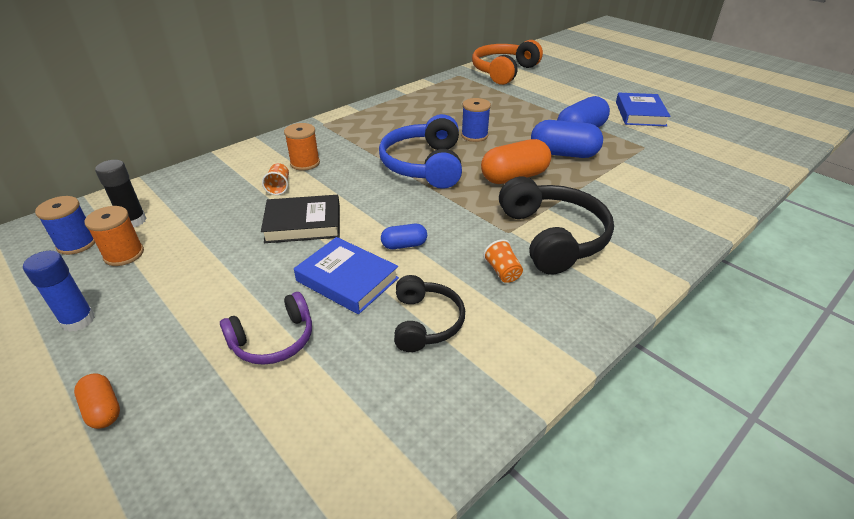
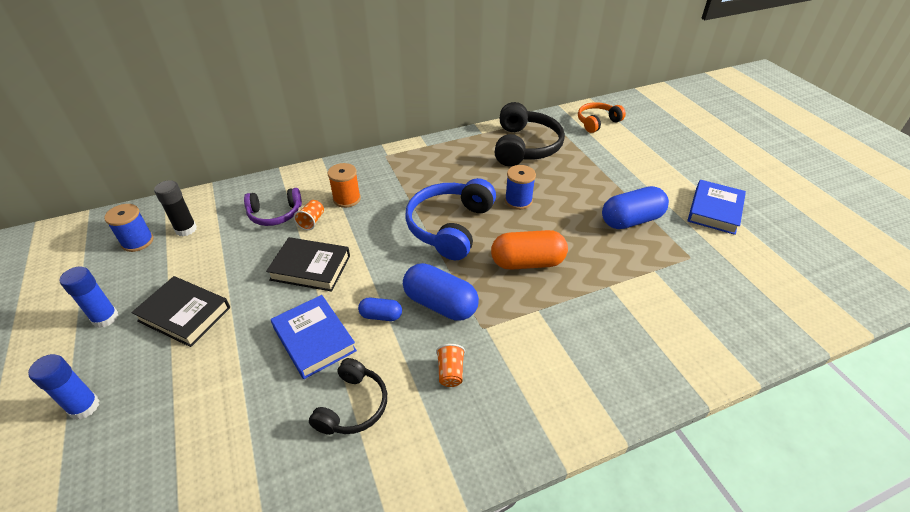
camera: 20 degrees right, 5 degrees up
(103, 409) = (84, 407): orange capsule -> blue glue stick
(124, 254) = (164, 262): orange spool -> none
(181, 294) = (184, 314): none -> black book
(273, 340) = (227, 383): purple headphones -> purple headphones (275, 214)
(504, 72) = (597, 122): orange headphones -> orange headphones, size x0.60
(552, 237) = (521, 346): black headphones -> black headphones (525, 146)
(563, 154) = (595, 245): blue capsule -> blue capsule (440, 304)

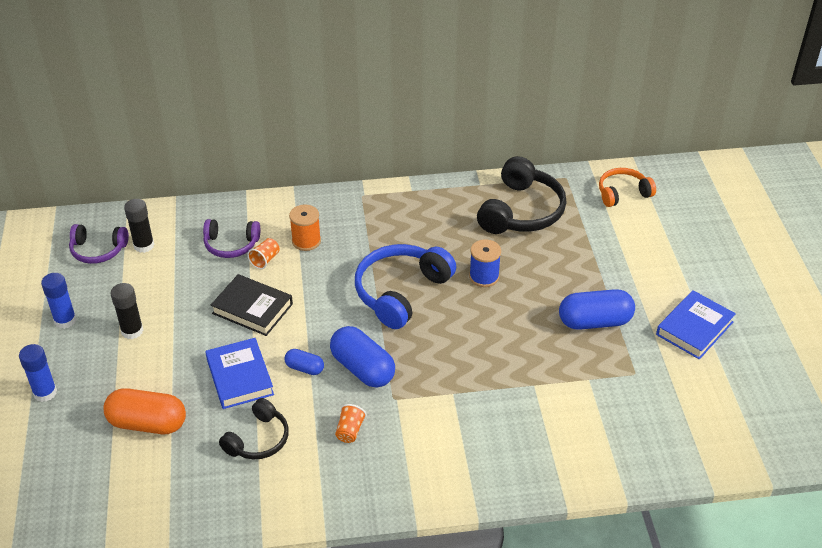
camera: 15 degrees right, 0 degrees up
(137, 241) = (98, 250): blue spool -> purple headphones
(184, 314) = (132, 331): black book -> black glue stick
(527, 262) = (463, 345): orange capsule -> orange capsule (147, 423)

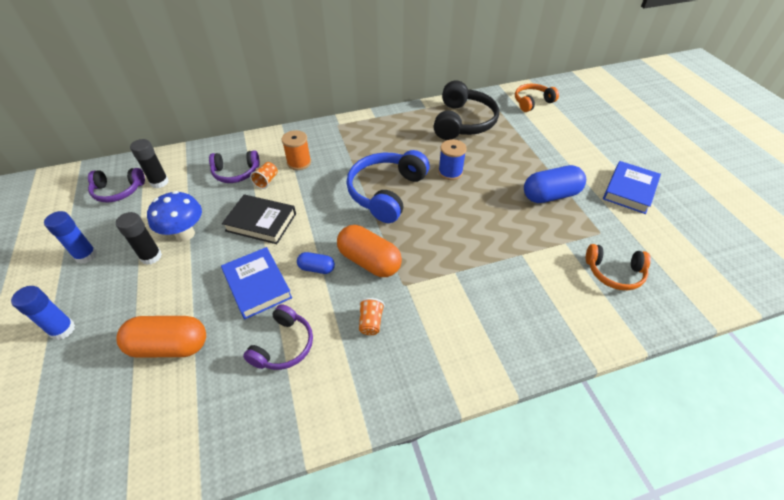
camera: 10 degrees left, 5 degrees up
(169, 311) = (185, 234): none -> blue mushroom
(258, 439) = (283, 345): black headphones -> purple headphones
(362, 369) = (369, 261): blue capsule -> orange capsule
(630, 419) = (614, 272): none -> orange headphones

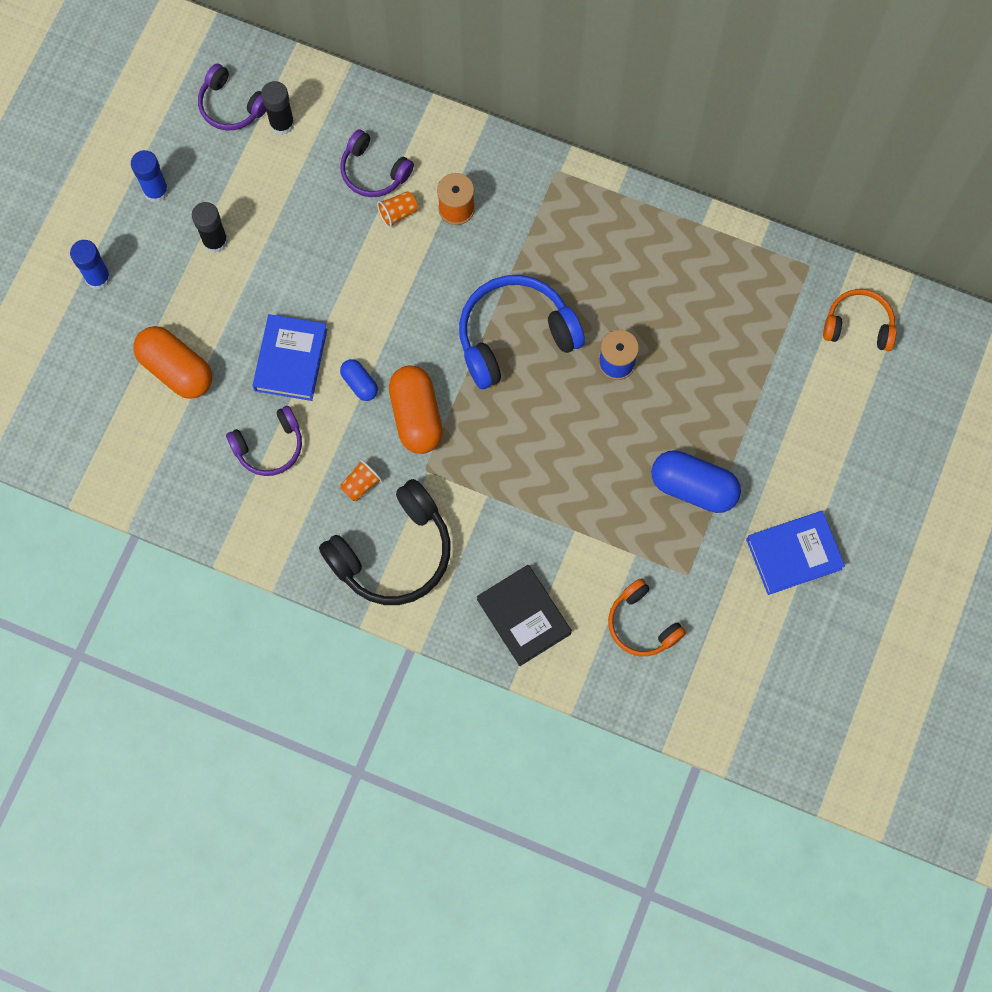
camera: 40 degrees right, 25 degrees up
(185, 234) = (264, 233): blue mushroom -> none
(261, 222) = (349, 276): black book -> black book (523, 616)
(463, 122) = (721, 290): black headphones -> black headphones (393, 552)

